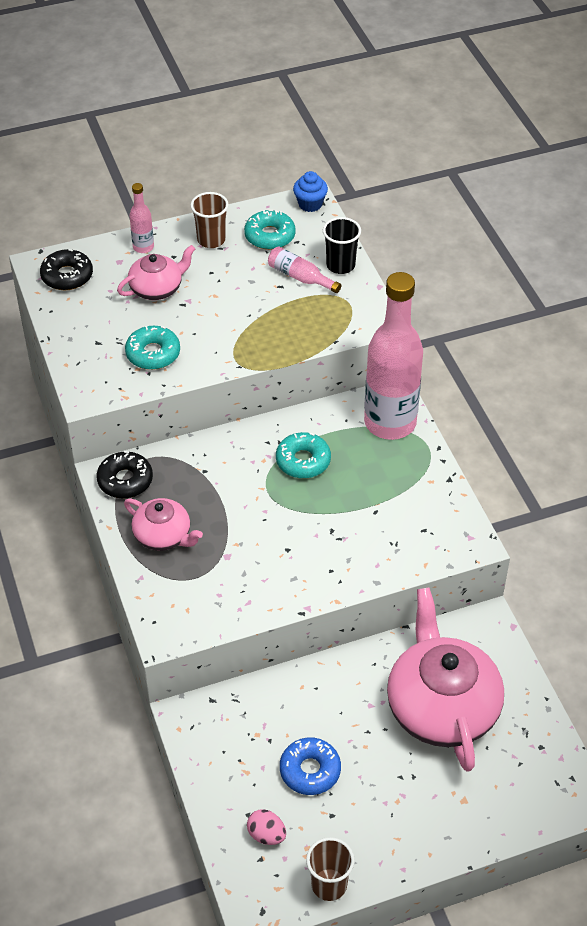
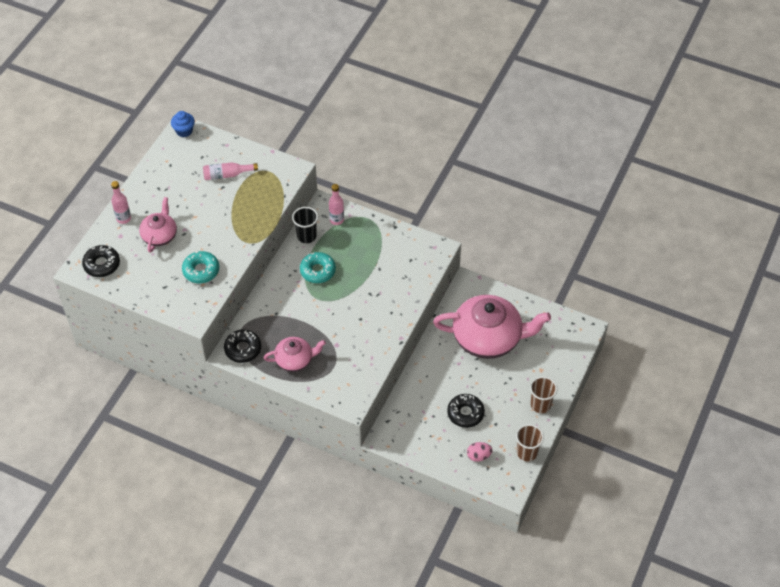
camera: 45 degrees left, 5 degrees up
(211, 240) = (155, 188): brown cup -> brown cup (540, 405)
(270, 236) = (184, 164): turquoise donut -> none
(310, 770) = (465, 413): blue donut -> black donut
(340, 265) = (240, 154): black cup -> black cup (306, 236)
(390, 422) = (336, 220): pink bottle -> pink bottle, size x0.42
(441, 706) = (488, 338): pink teapot -> pink teapot turned 150 degrees clockwise

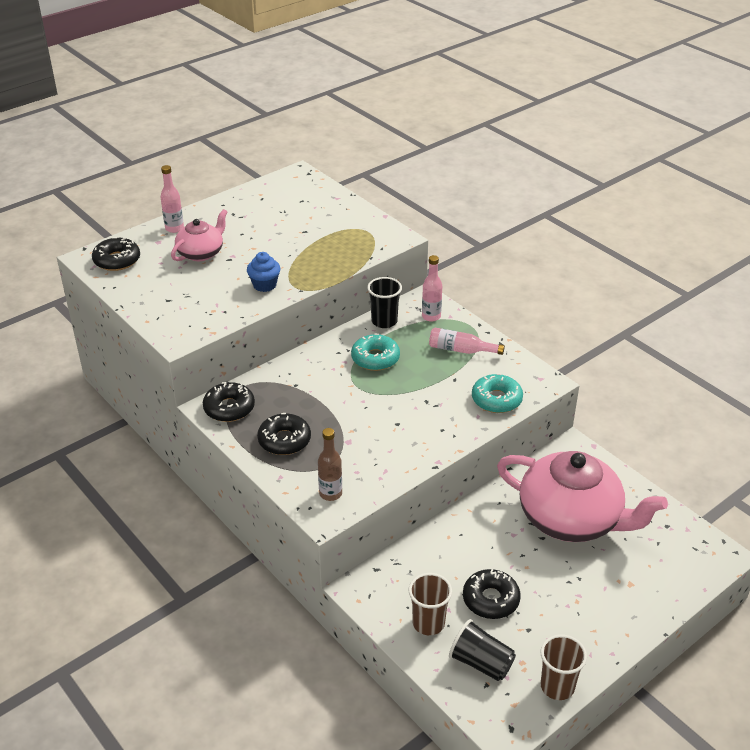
camera: 25 degrees right, 15 degrees down
(184, 131) = (299, 175): blue cupcake -> blue cupcake (264, 285)
(201, 270) = (221, 297): turquoise donut -> turquoise donut (496, 399)
(227, 175) = (318, 222): pink bottle -> pink bottle (461, 350)
(295, 360) = (284, 440): pink teapot -> black donut
(347, 387) = (330, 493): none -> brown bottle
(478, 456) = (481, 663): pink egg -> black cup
(540, 405) = (608, 629): brown cup -> brown cup (428, 623)

